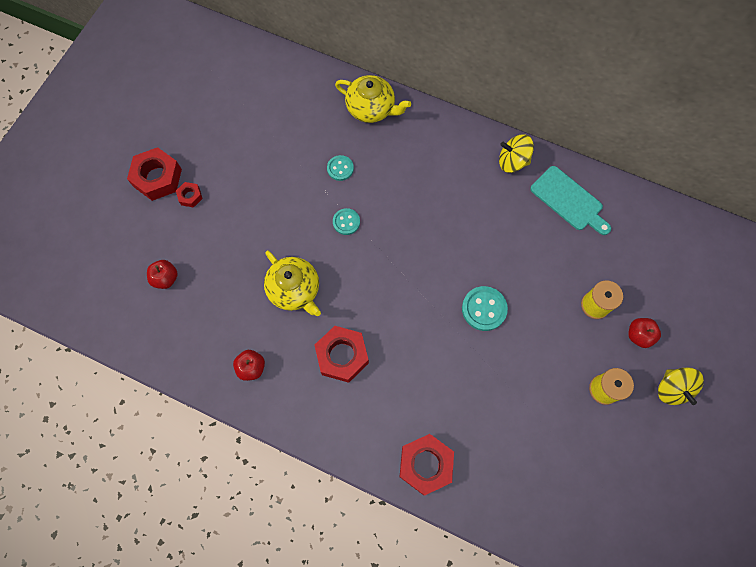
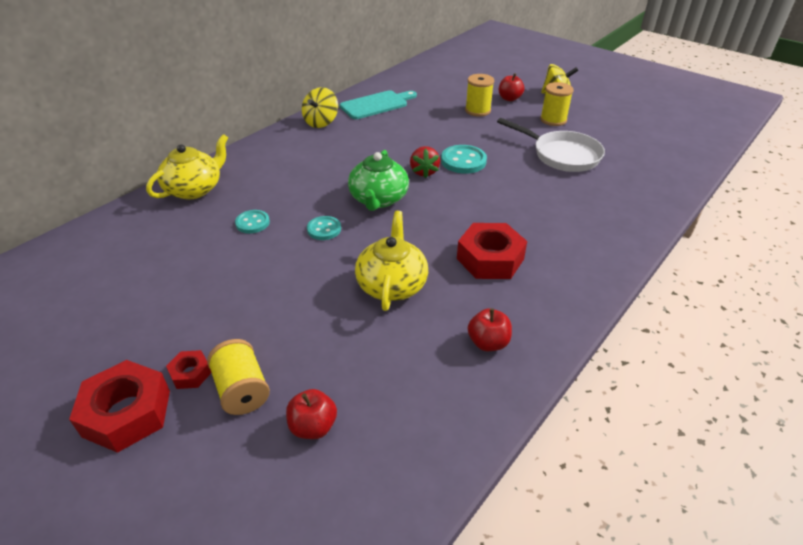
camera: 75 degrees left, 30 degrees down
(183, 230) = (242, 390): none -> yellow spool
(294, 290) = (392, 284): yellow teapot -> yellow teapot turned 60 degrees counterclockwise
(398, 250) = (378, 199): none -> green teapot
(425, 464) = (621, 221): red nut -> none
(453, 277) = (424, 172): none -> red strawberry
(527, 403) = (562, 155): none -> white pan

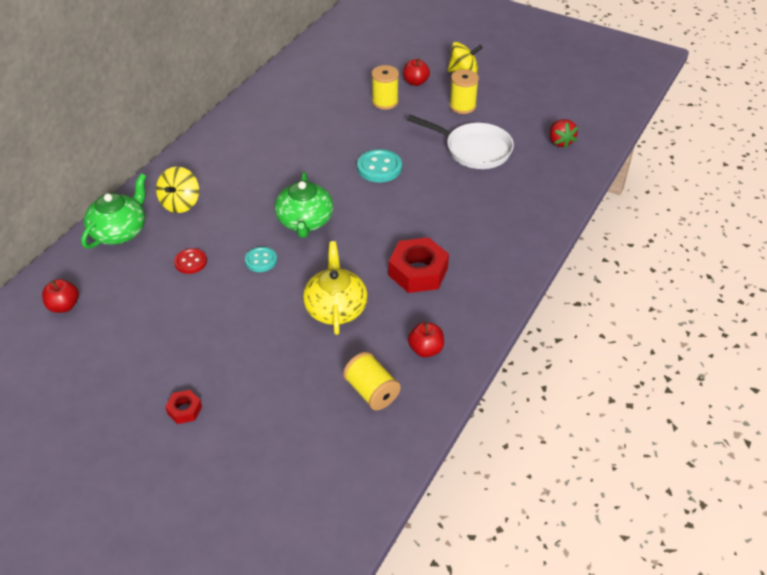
camera: 10 degrees left, 5 degrees up
(127, 413) = (144, 448): red nut -> none
(194, 189) = (120, 231): yellow teapot -> green teapot
(242, 390) = (232, 417): yellow spool -> yellow spool (371, 391)
(252, 223) = (190, 262): turquoise button -> red button
(313, 426) = (298, 436): red apple -> red apple (64, 306)
(321, 122) = (224, 134): yellow spinning top -> yellow spinning top (180, 203)
(376, 104) = (278, 105): turquoise cutting board -> none
(424, 172) = (343, 185): red strawberry -> red strawberry (560, 142)

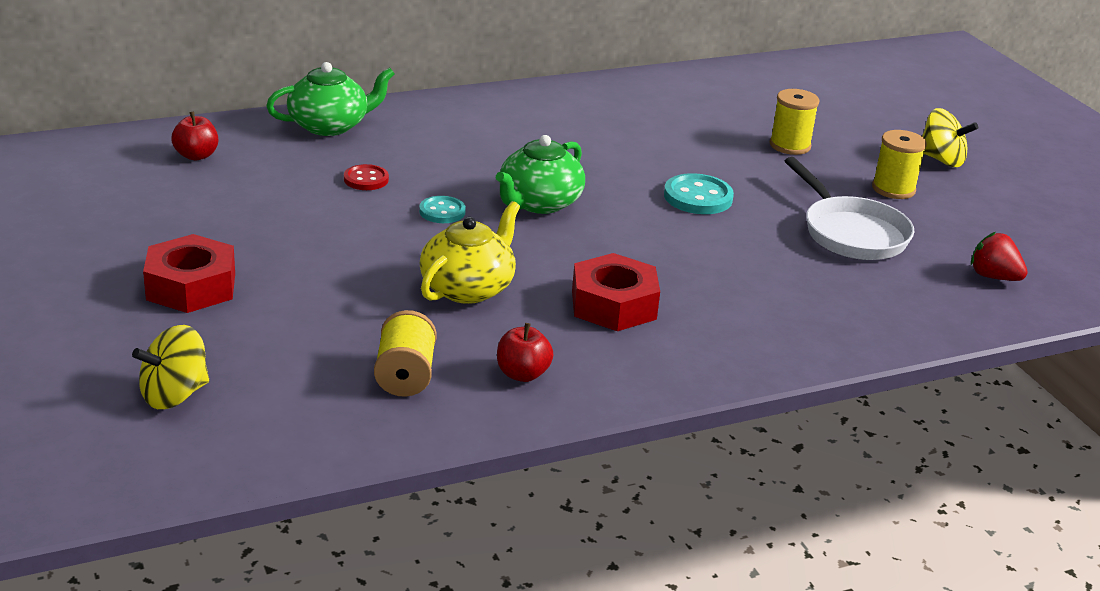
camera: 35 degrees right, 15 degrees down
(180, 203) = (423, 131): yellow spinning top -> yellow spinning top (174, 395)
(184, 410) = (191, 286): red nut -> red nut, size x2.01
(415, 82) = (858, 144): red apple -> none
(560, 142) = (993, 277): red strawberry -> red strawberry turned 105 degrees clockwise

